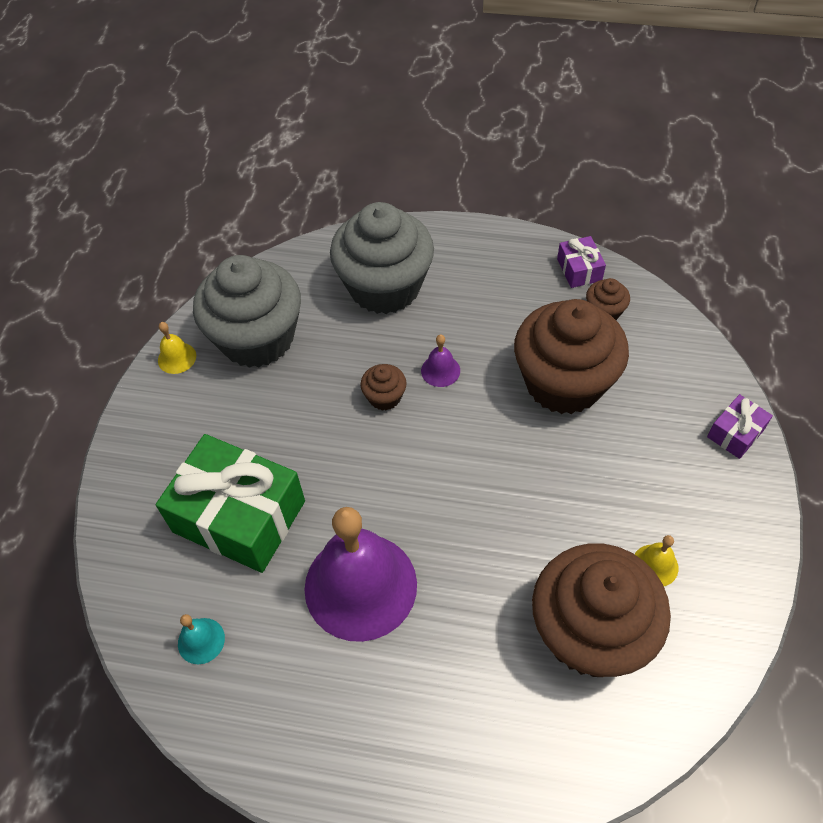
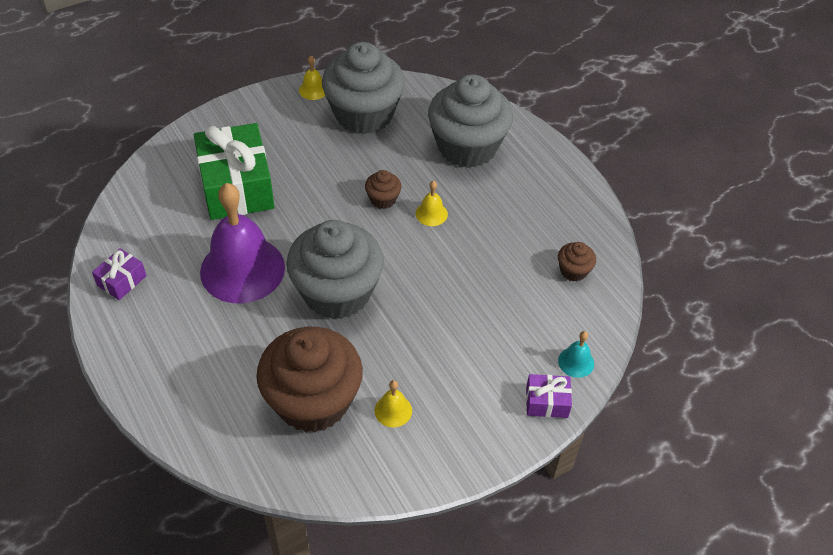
camera: 45 degrees right, 5 degrees down
(201, 640) = (147, 221): turquoise bell -> turquoise bell (576, 362)
(440, 370) = (431, 213): purple bell -> yellow bell
(469, 517) = (337, 292): none -> grey cupcake
(564, 382) = (489, 282): brown cupcake -> none
(579, 270) = (595, 236): purple gift -> purple gift (122, 281)

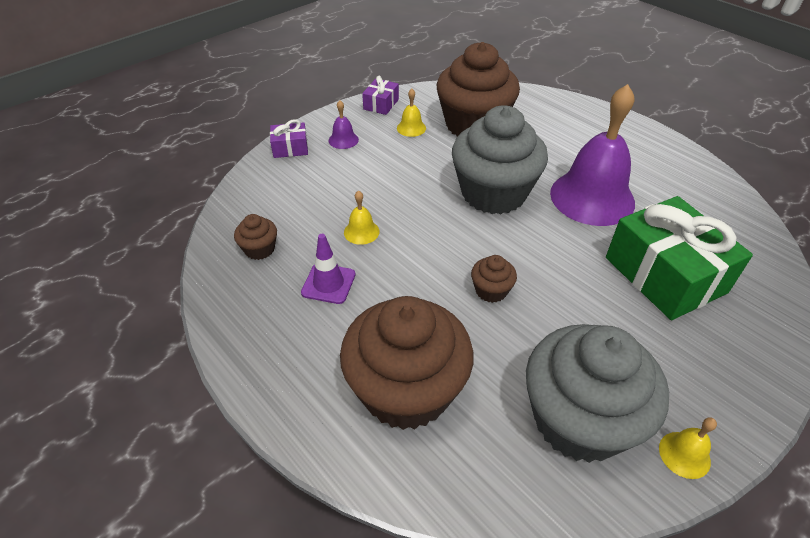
camera: 170 degrees right, 5 degrees down
(122, 281) = (688, 172): purple gift -> purple gift (381, 104)
(431, 213) = (428, 283): yellow bell -> yellow bell (361, 232)
(467, 147) = (406, 390): grey cupcake -> brown cupcake
(481, 404) = (343, 140): none -> purple bell
(513, 228) = (328, 283): none -> purple traffic cone
(576, 362) = (264, 176): turquoise bell -> none

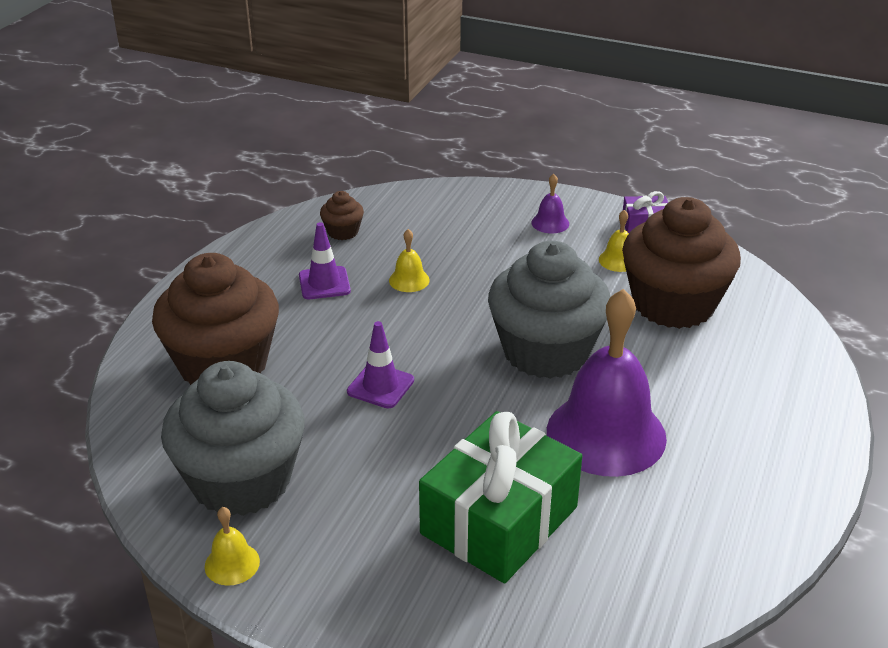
camera: 65 degrees right, 10 degrees down
(290, 148) = (504, 196): purple gift -> none
(491, 290) = (380, 386): brown cupcake -> purple traffic cone

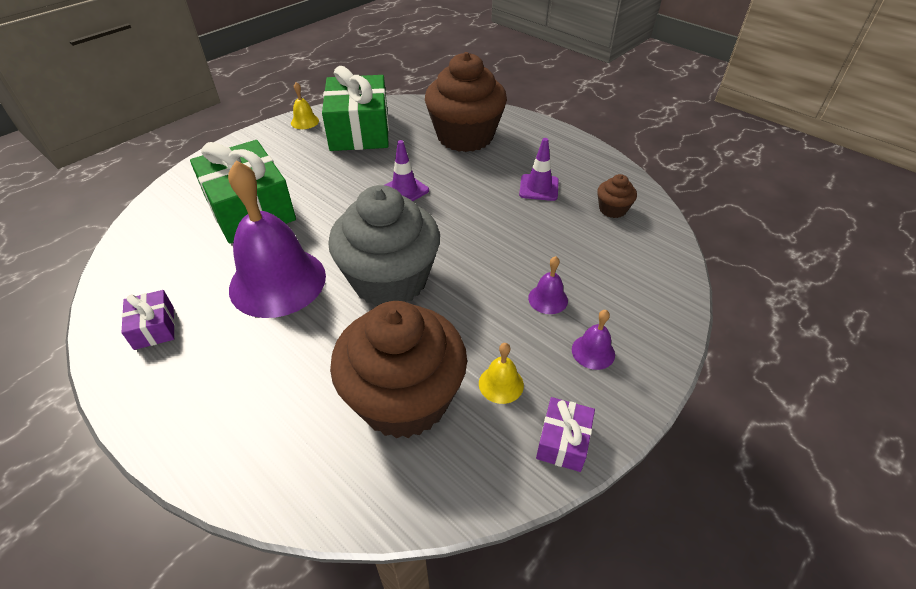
camera: 110 degrees right, 10 degrees up
(241, 481) = (359, 130): grey cupcake -> green gift
(409, 280) = (525, 230): yellow bell -> none
(504, 252) = (548, 299): none -> purple bell
(739, 502) = (154, 328): none -> purple gift

